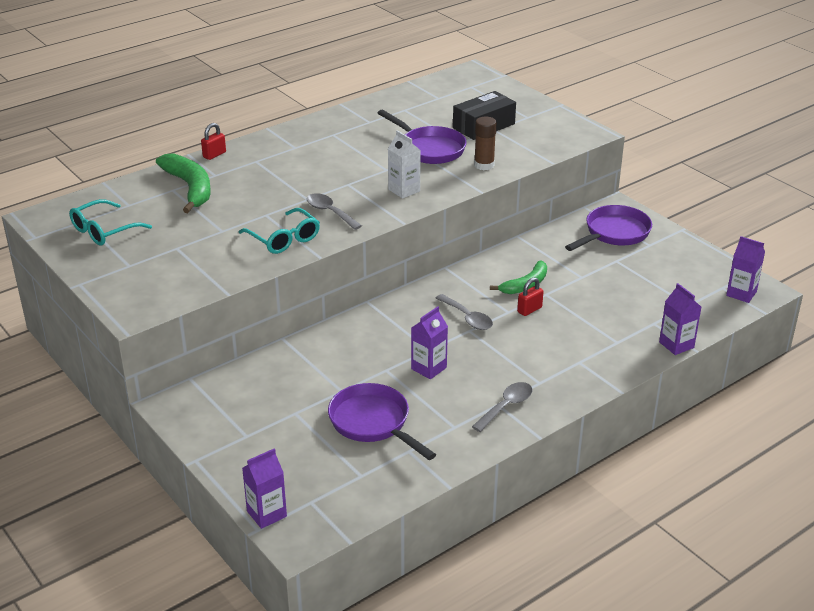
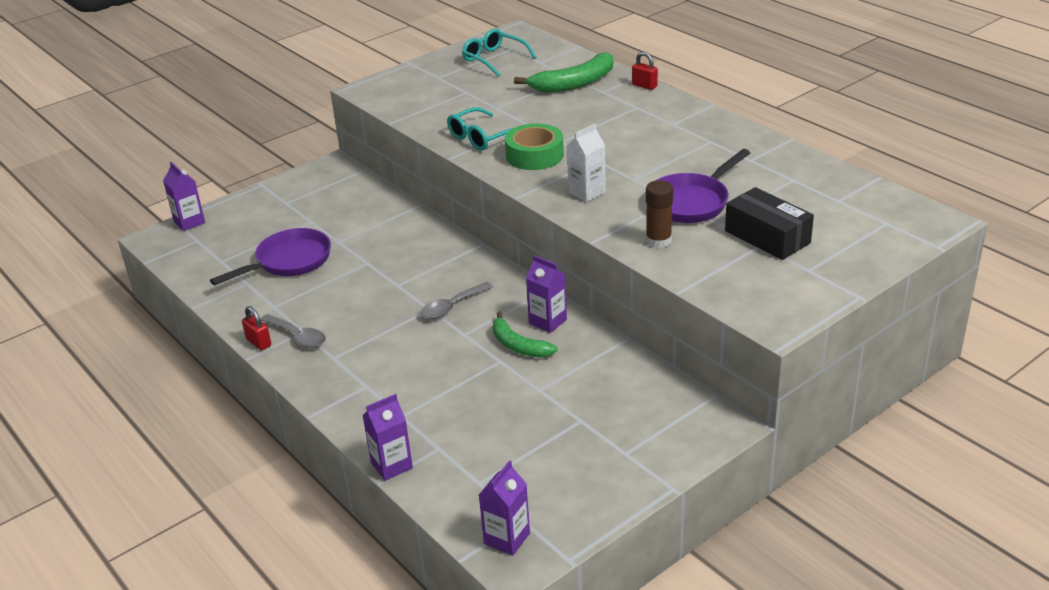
camera: 90 degrees right, 0 degrees up
(330, 212) = (534, 155): grey spoon -> green tape
(429, 368) = (366, 287): purple carton -> purple carton (547, 321)
(529, 310) = (467, 349): red padlock -> red padlock (259, 342)
(614, 233) = (650, 420): purple pan -> none

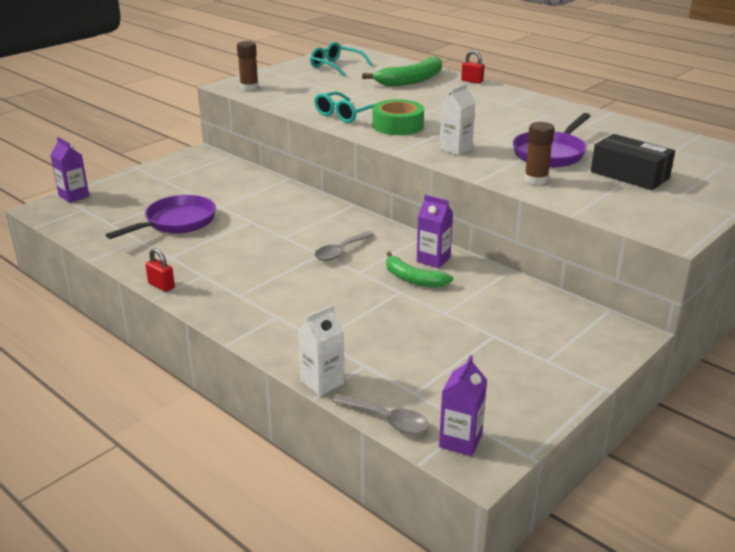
camera: 10 degrees left, 5 degrees down
(297, 336) = (199, 279): grey spoon -> grey spoon (387, 420)
(386, 93) = (249, 87): none -> brown glue stick
(391, 465) = (322, 382): purple carton -> white carton

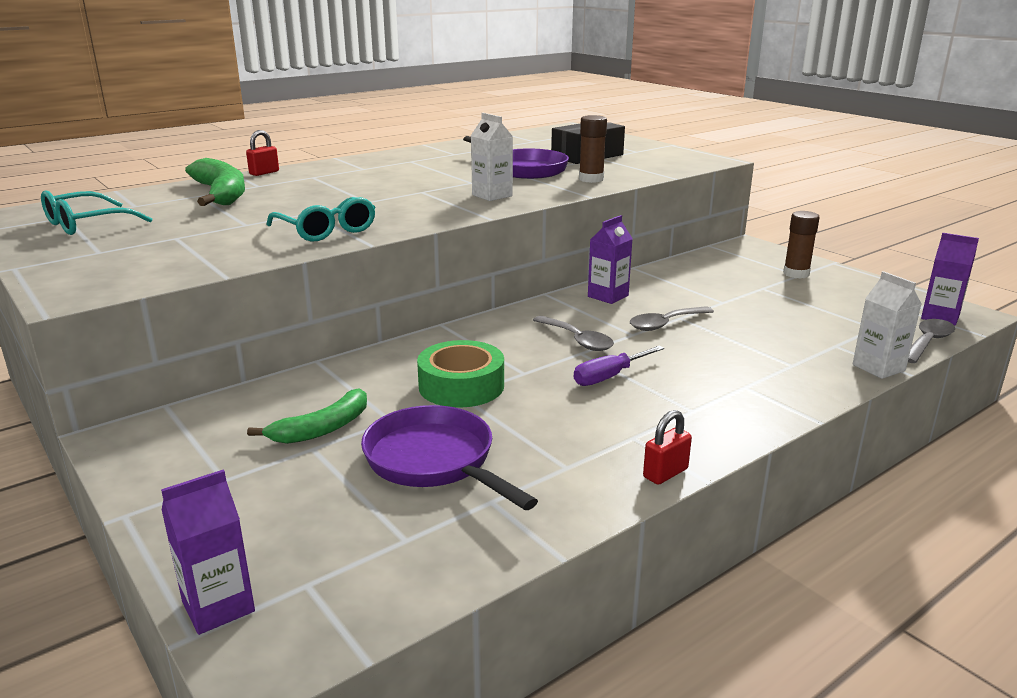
camera: 80 degrees left, 5 degrees down
(249, 87) = (109, 280): brown glue stick -> brown glue stick (796, 274)
(283, 265) = (609, 376): none -> purple screwdriver
(383, 285) = (665, 324): none -> grey spoon
(398, 125) = (394, 211): green tape -> green tape (461, 386)
(413, 279) = (651, 309): green banana -> green banana (322, 428)

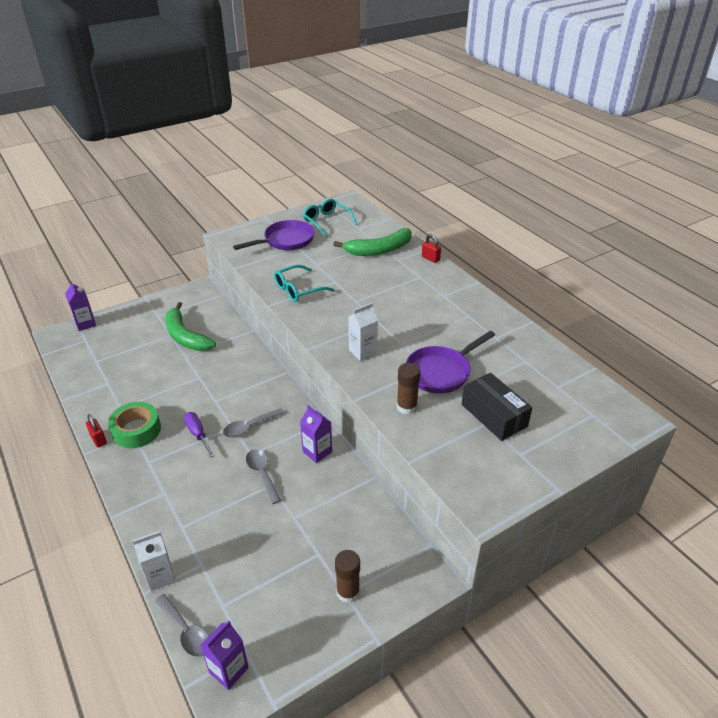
camera: 95 degrees right, 15 degrees up
(322, 428) = (185, 336): green banana -> green banana, size x1.53
(434, 461) = (144, 368): purple pan -> purple pan (286, 241)
(461, 386) = (208, 377): green tape -> green tape (136, 430)

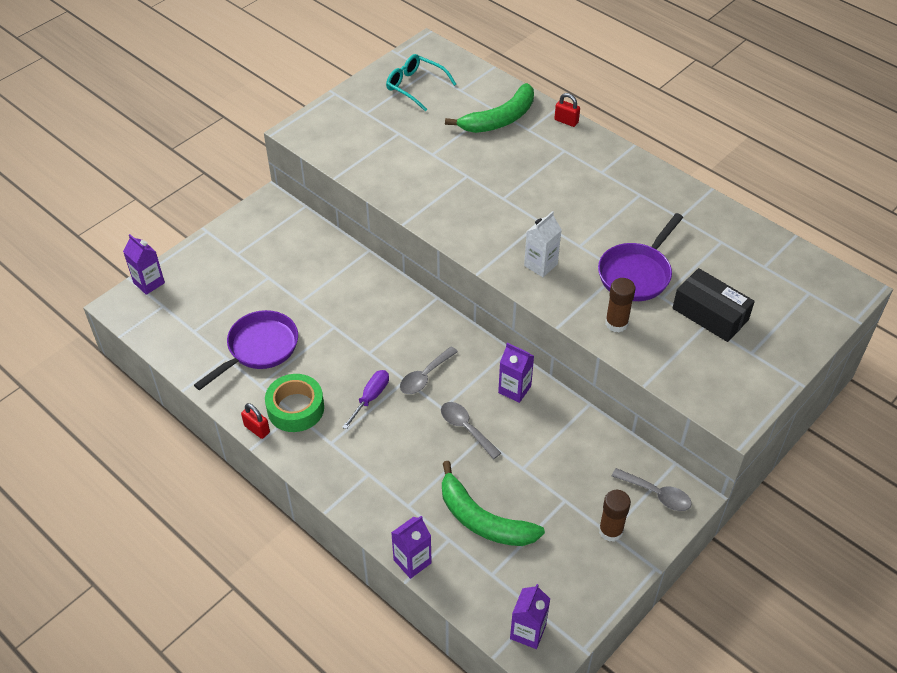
camera: 15 degrees left, 10 degrees up
(160, 576) = (412, 561): white carton -> purple carton
(185, 336) = (288, 275): green banana -> green banana (482, 519)
(186, 631) = (467, 607): grey spoon -> grey spoon (656, 494)
(198, 434) = (370, 398): purple screwdriver -> purple screwdriver turned 75 degrees clockwise
(286, 241) = (377, 125): purple pan -> purple pan (259, 348)
(298, 289) = (428, 195): turquoise glasses -> none

